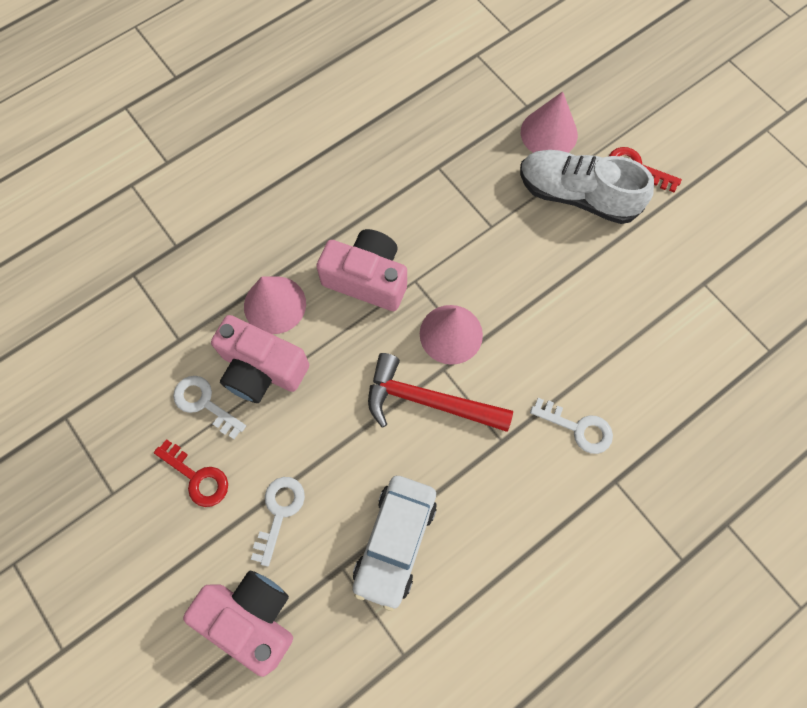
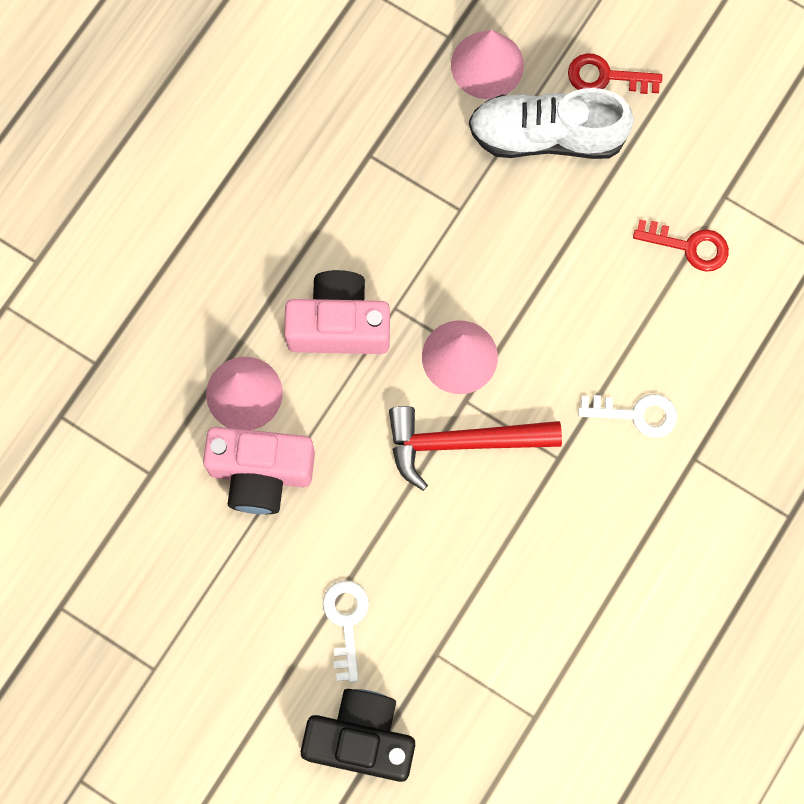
camera: 20 degrees left, 5 degrees up
(197, 477) = (240, 618): red key -> red key (689, 246)
(204, 403) = (212, 535): white key -> none
(251, 617) = (361, 738): pink camera -> black camera
(395, 541) = (482, 607): white car -> none

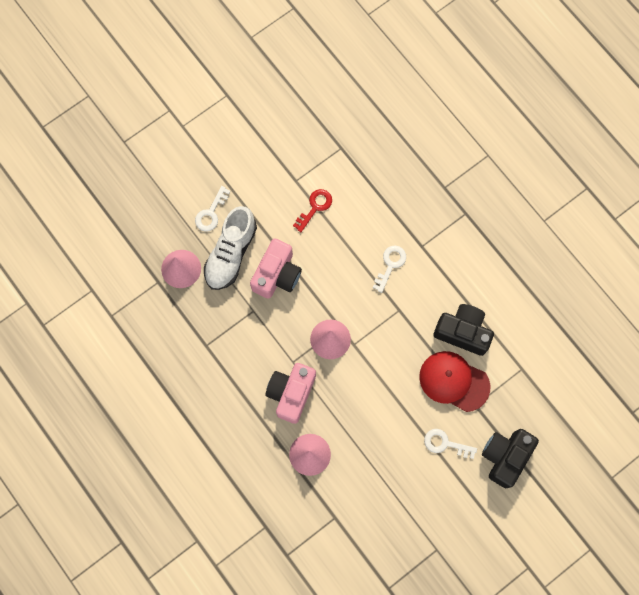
camera: 70 degrees left, 0 degrees up
(261, 473) = (354, 460): pink camera -> pink camera (277, 275)
(461, 443) = (374, 354): red hammer -> none
(465, 600) = (454, 381): none -> red cap
(562, 586) = (463, 332): none -> black camera
(605, 77) = (211, 213): red key -> white key

